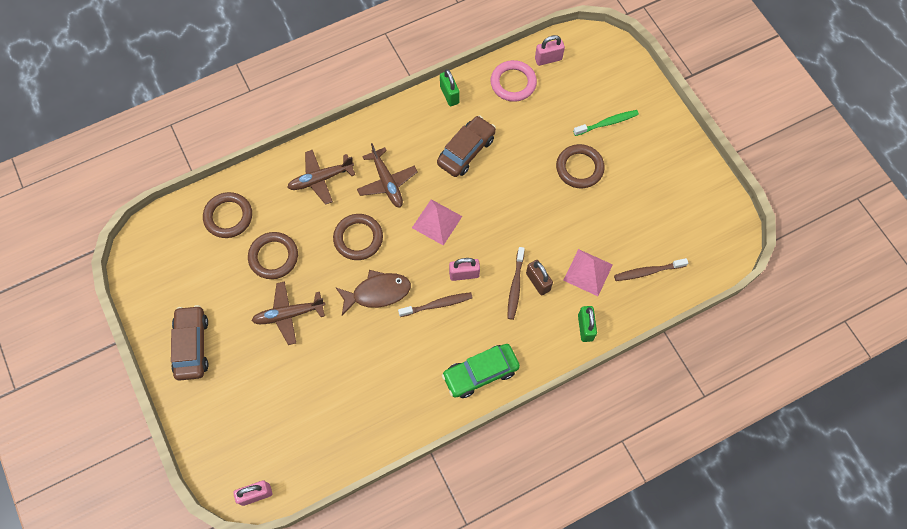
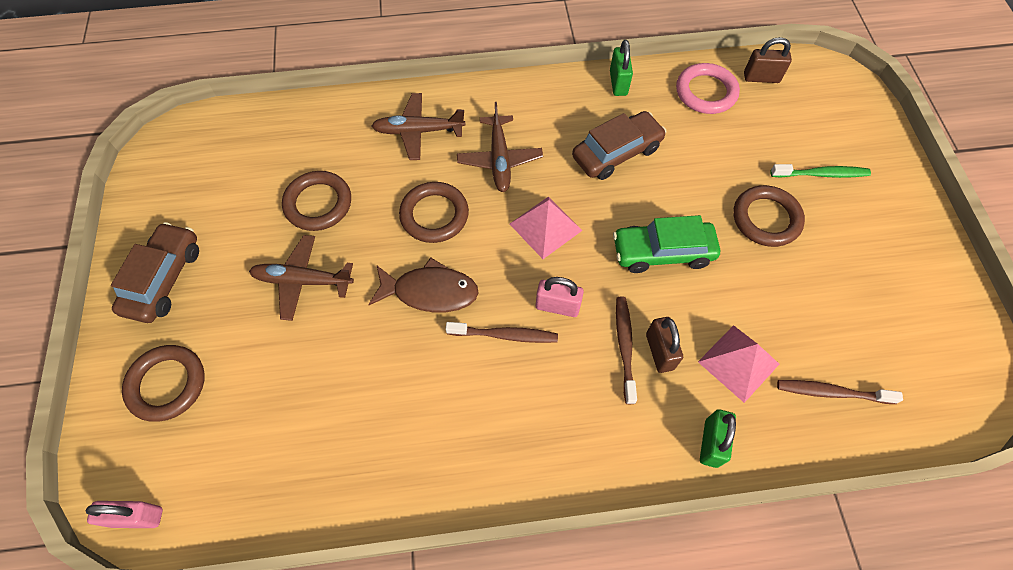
camera: 20 degrees right, 5 degrees down
(228, 217) = (287, 140): brown ring -> brown ring (167, 384)
(480, 373) = (530, 455): green car -> green car (662, 252)
(515, 286) = (624, 347): brown toothbrush -> brown toothbrush turned 150 degrees clockwise
(548, 59) = (761, 78): pink padlock -> brown padlock

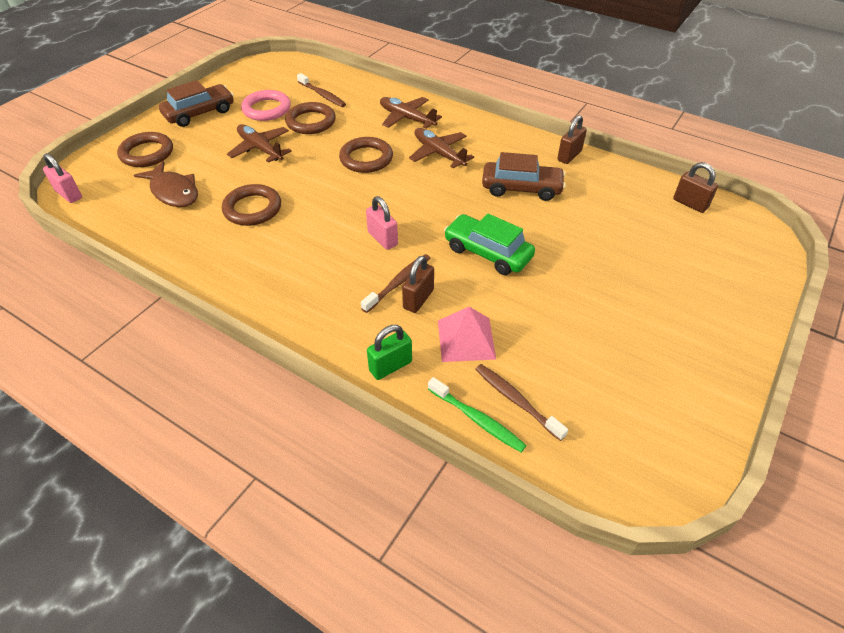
camera: 40 degrees right, 15 degrees down
(430, 292) = (318, 190): brown fish -> brown fish (173, 192)
(499, 159) = (439, 153): brown plane -> brown plane turned 105 degrees clockwise
(505, 335) = (334, 233): brown toothbrush -> brown toothbrush (322, 95)
(545, 227) = (425, 198): pink pyramid -> none
(618, 83) = (569, 156): green padlock -> brown padlock
(706, 92) = (632, 190): pink ring -> pink ring (266, 109)
(766, 219) = (591, 278): brown ring -> brown ring (252, 209)
(821, 174) = (672, 279): green toothbrush -> green toothbrush (477, 419)

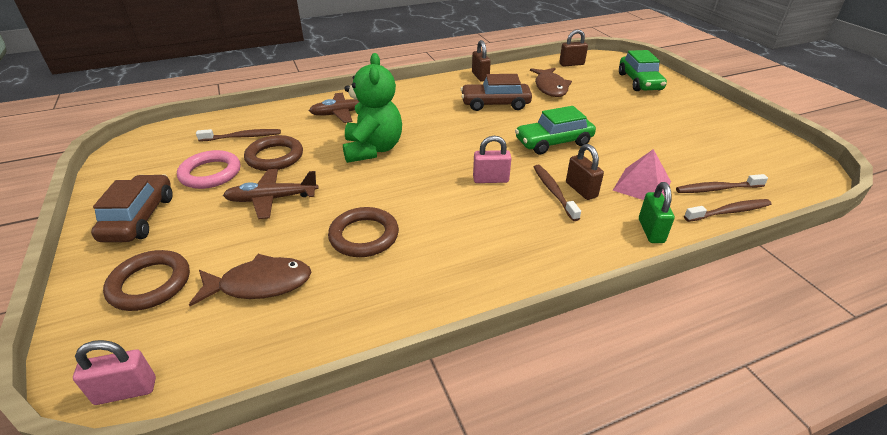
camera: 55 degrees left, 10 degrees down
(366, 158) = (373, 149): brown ring -> green teddy bear
(439, 153) = (412, 117): brown plane -> none
(477, 419) = (729, 212): green toothbrush -> brown toothbrush
(521, 188) = (495, 104): brown car -> brown car turned 135 degrees counterclockwise
(606, 209) = (550, 87): none -> brown fish
(716, 272) = (639, 82): none -> green car

